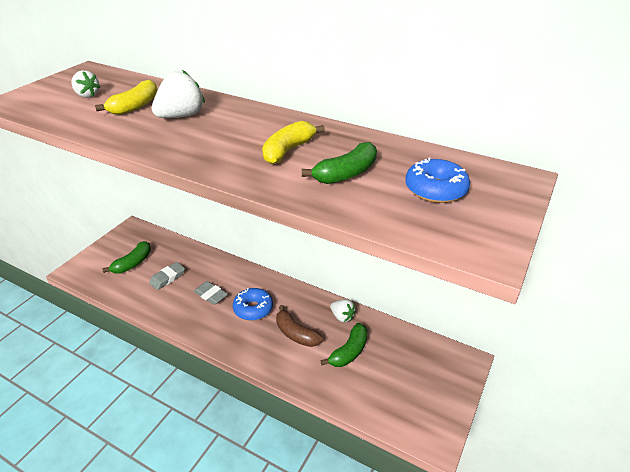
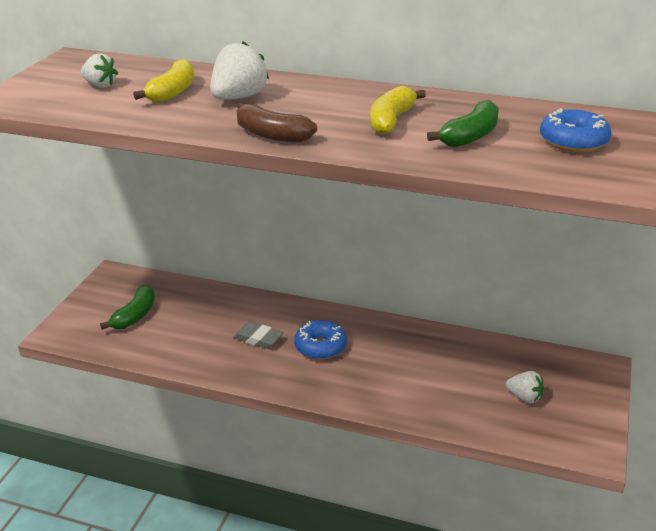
camera: 10 degrees left, 5 degrees down
(167, 278) = (191, 326): grey eraser -> none
(296, 334) = (386, 367): brown banana -> brown banana (272, 135)
(342, 317) = (436, 341): white strawberry -> white strawberry (524, 397)
(349, 351) = (460, 376): green banana -> none

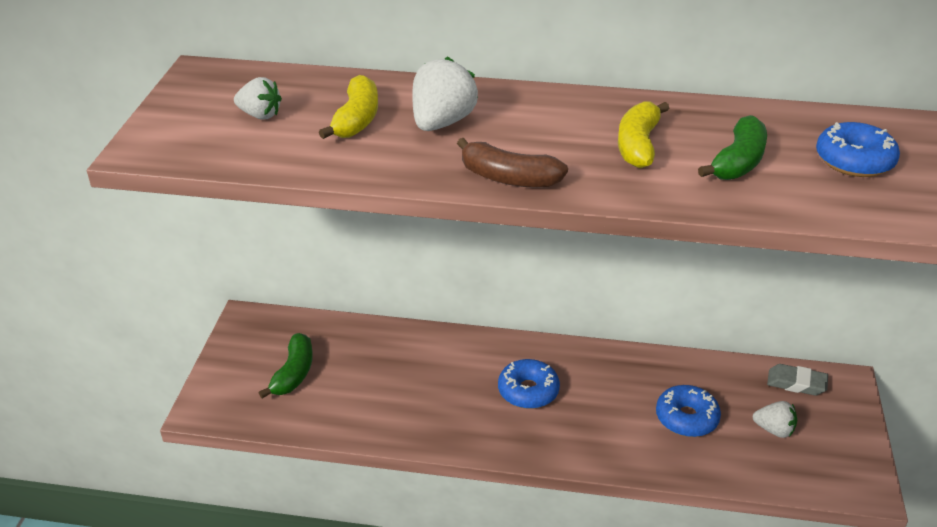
camera: 10 degrees left, 5 degrees up
(258, 338) = (452, 388): grey eraser -> grey eraser (796, 383)
(449, 380) = (686, 418): none -> blue donut

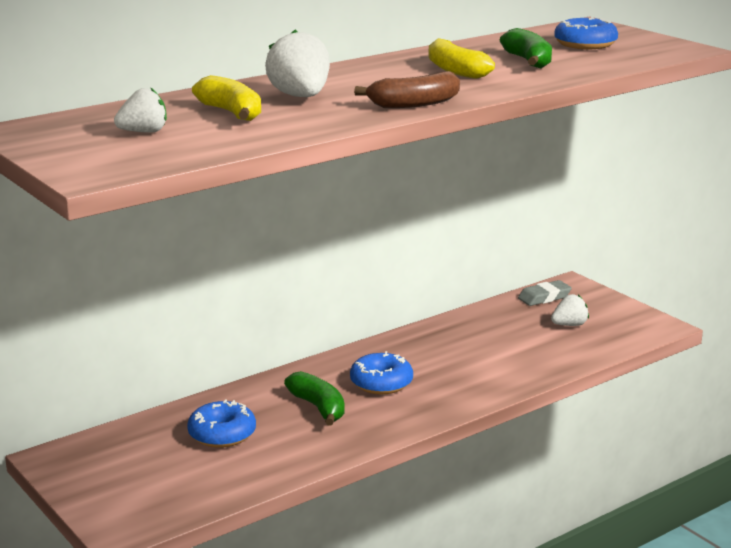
camera: 45 degrees left, 15 degrees down
(294, 373) = (168, 466): green banana -> green banana (318, 407)
(686, 418) = (510, 345): blue donut -> blue donut (222, 434)

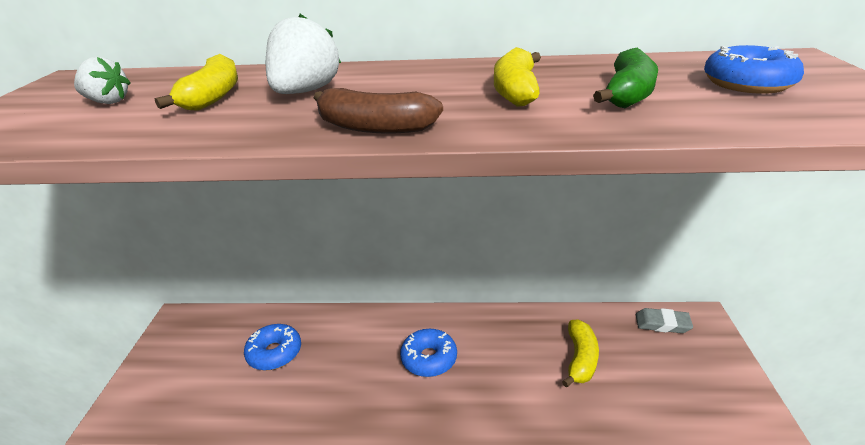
camera: 40 degrees right, 10 degrees up
(318, 407) = (359, 361): green banana -> none
(506, 339) = (580, 359): none -> yellow banana
(569, 325) = (657, 371): white strawberry -> none

